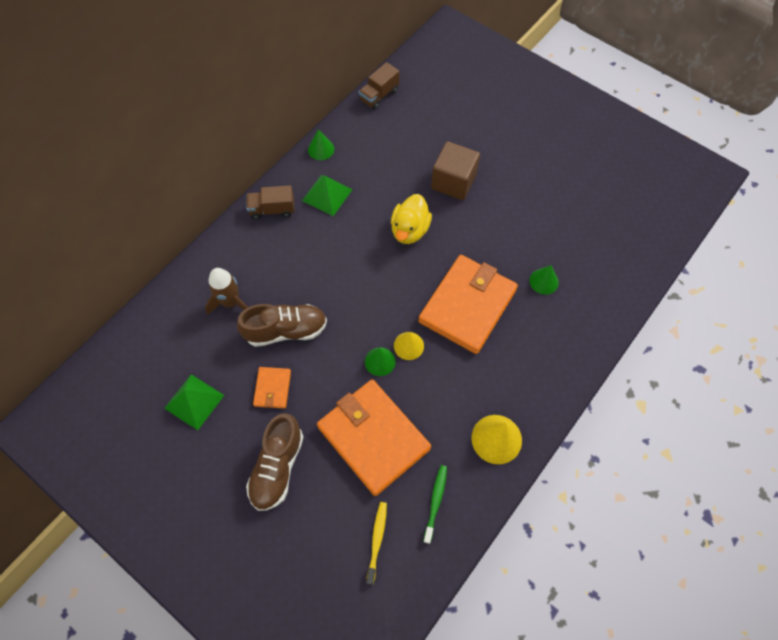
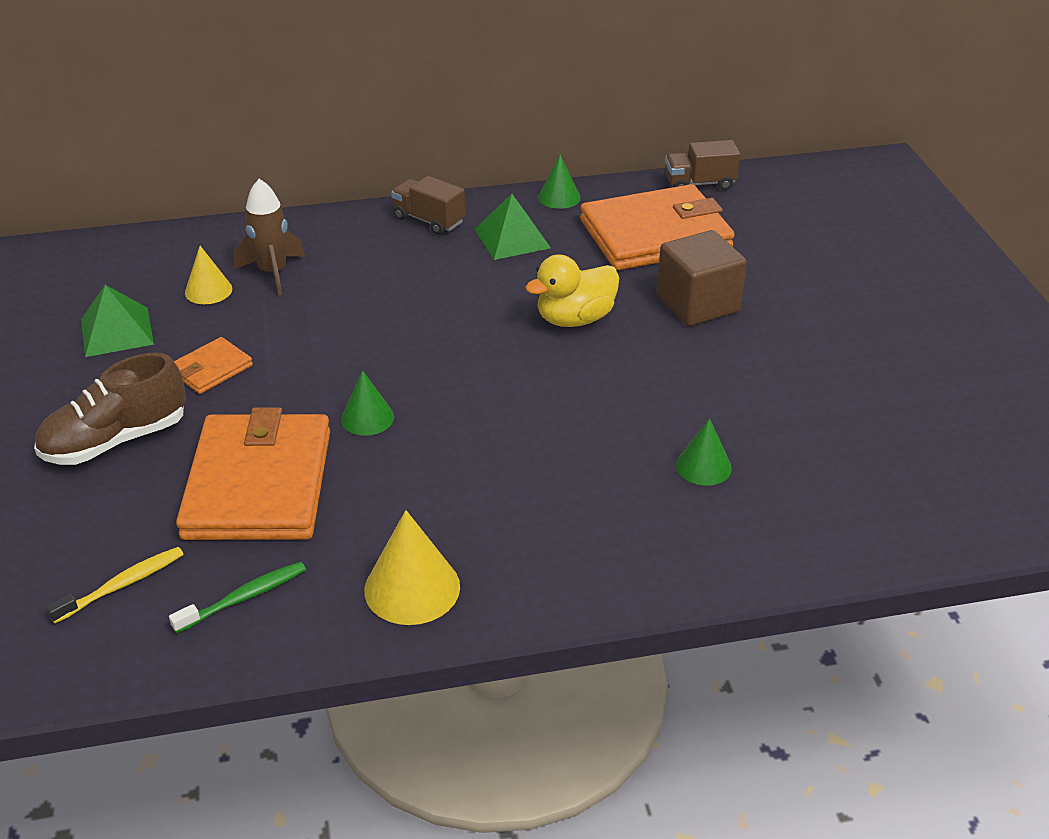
camera: 40 degrees right, 25 degrees down
(286, 330) = (298, 328): brown shoe -> none
(408, 345) = (424, 424): yellow cone -> yellow cone (208, 290)
(467, 305) = (556, 430): orange wallet -> orange wallet (655, 234)

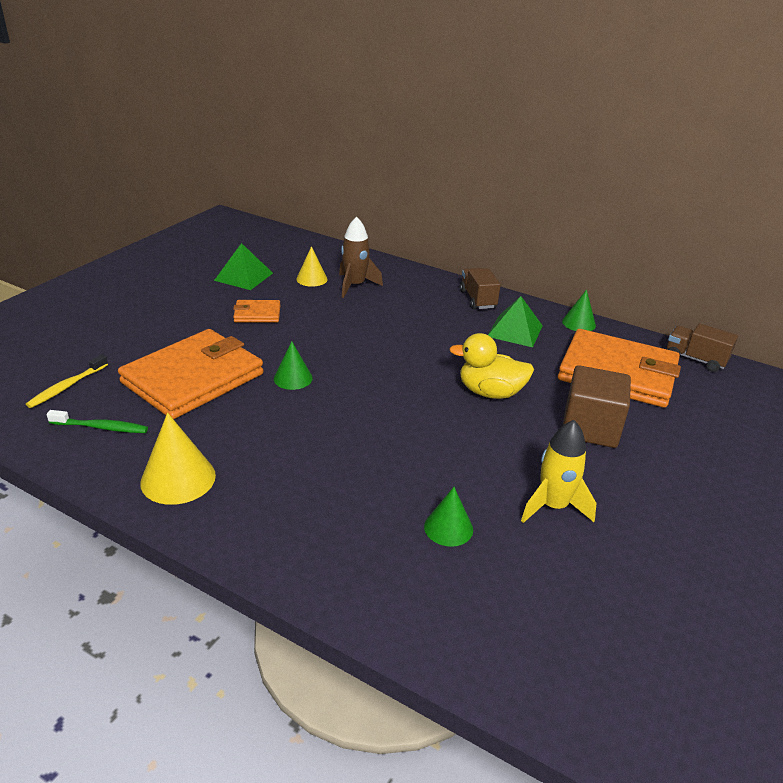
camera: 40 degrees right, 5 degrees down
(115, 440) = (168, 322): brown shoe -> none
(122, 585) = (67, 386): yellow toothbrush -> yellow toothbrush turned 120 degrees clockwise
(755, 394) = (553, 506): none -> yellow rocket

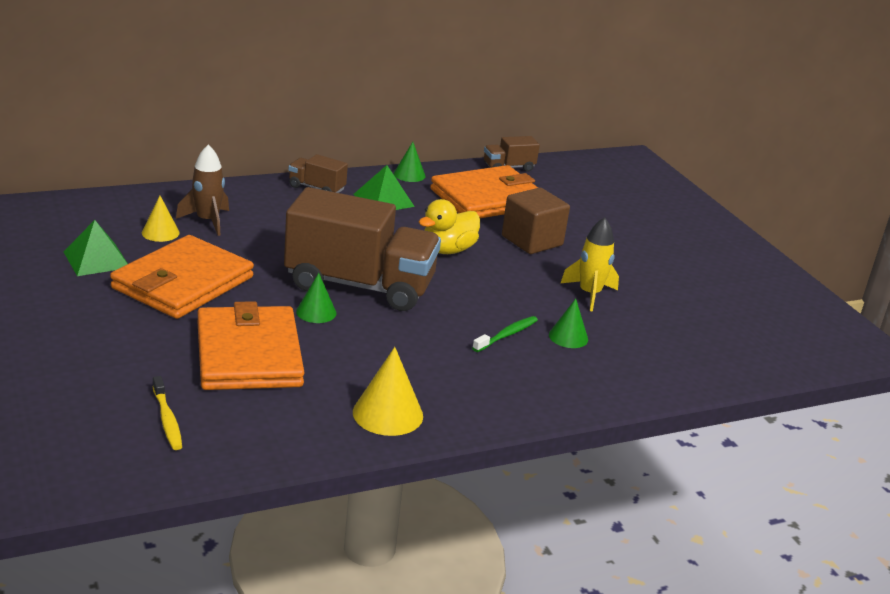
camera: 55 degrees left, 5 degrees down
(101, 427) = (264, 424): green toothbrush -> green toothbrush (507, 335)
(257, 314) = (183, 283): orange wallet -> orange wallet, size x2.21
(363, 378) = (359, 285): none -> brown truck

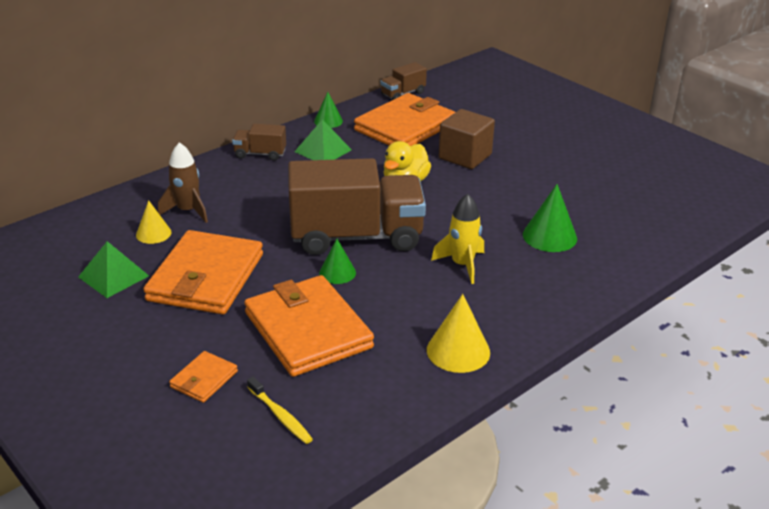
camera: 15 degrees left, 5 degrees up
(117, 368) = (204, 379): none -> orange wallet
(507, 335) = (502, 249): green toothbrush -> none
(568, 337) = (549, 236): green cone -> green cone, size x1.56
(589, 294) = (540, 193): yellow rocket -> yellow rocket (462, 265)

